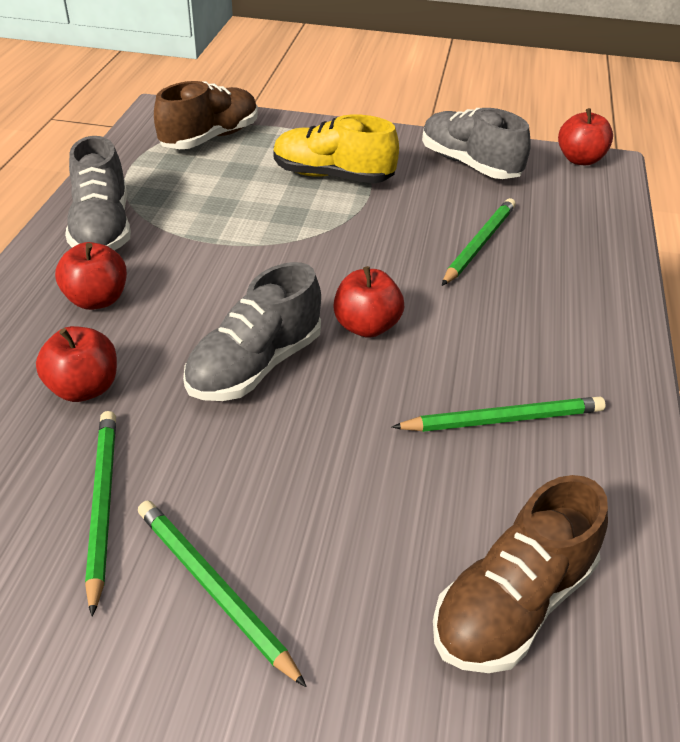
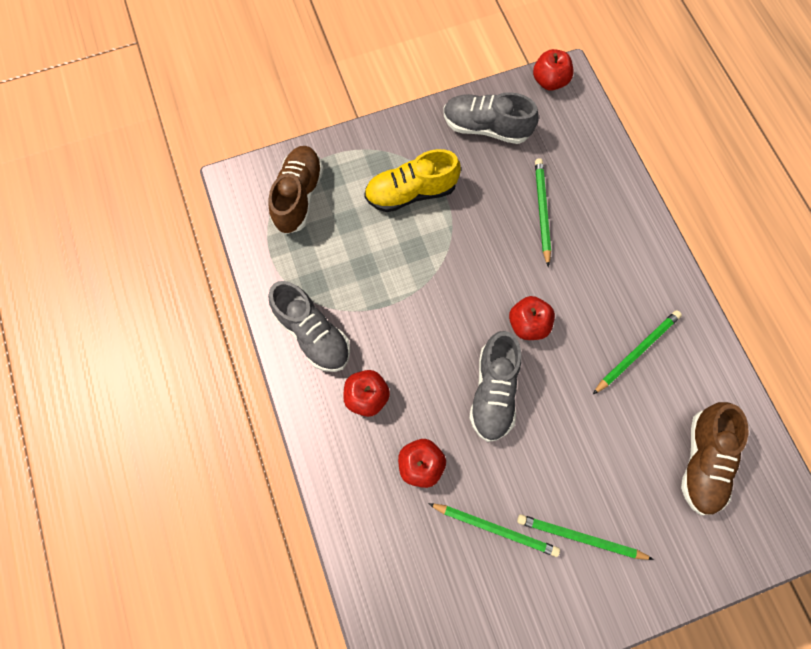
camera: 30 degrees left, 30 degrees up
(102, 505) = (495, 528): green pencil -> green pencil turned 150 degrees clockwise

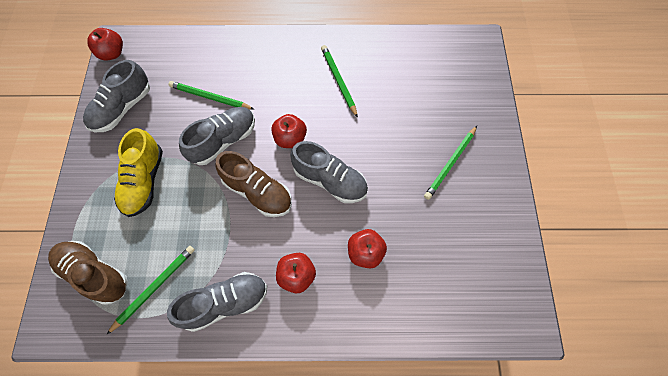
camera: 70 degrees left, 5 degrees down
(492, 251) = (223, 141): none -> grey shoe
(495, 528) = (428, 216): green pencil -> green pencil (154, 287)
(702, 461) = (423, 74): brown shoe -> brown shoe (258, 192)

